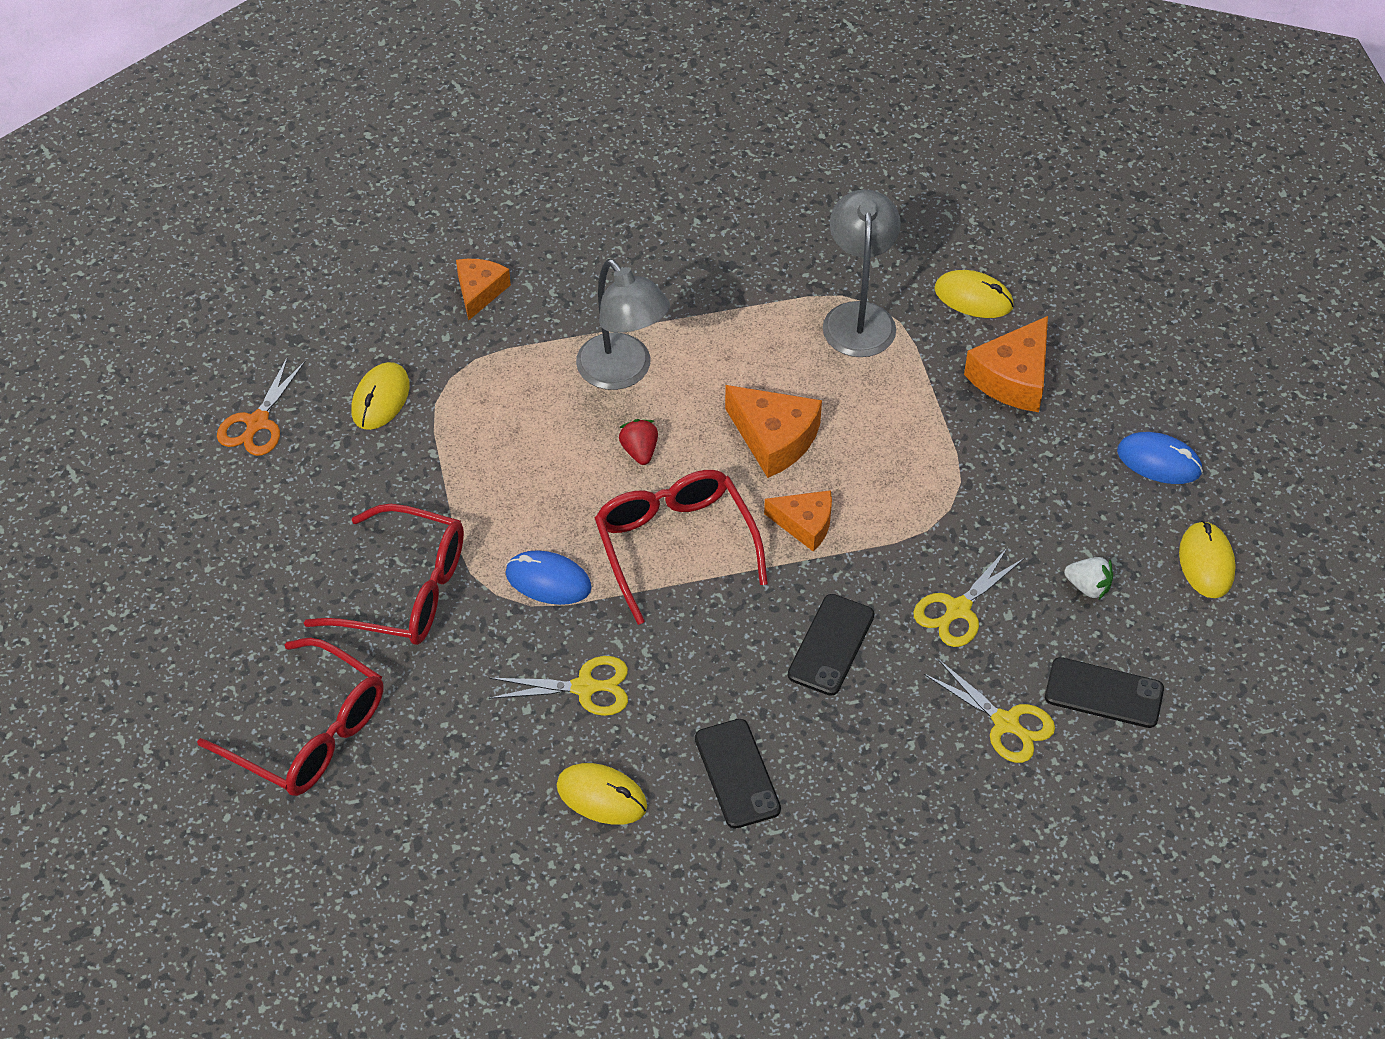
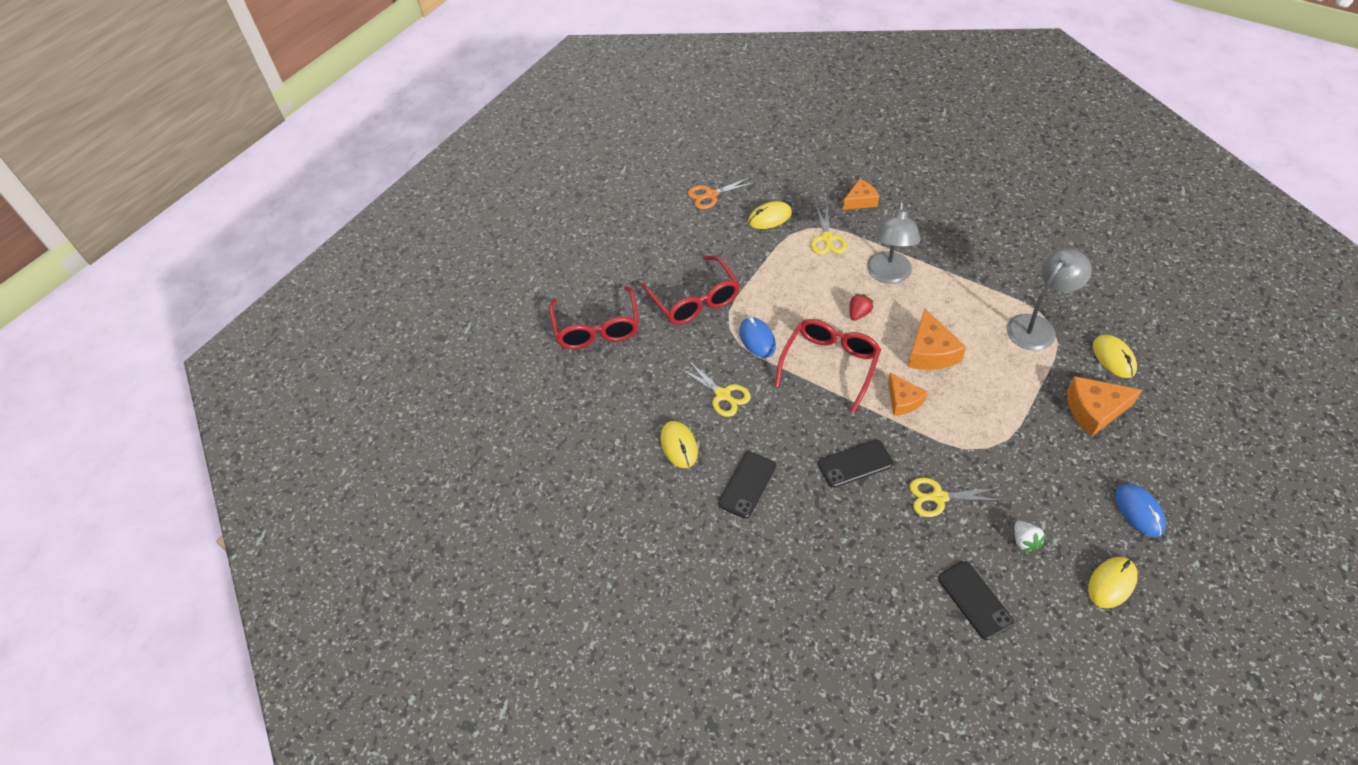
camera: 50 degrees right, 0 degrees up
(1006, 723) = (904, 570): yellow scissors -> yellow scissors (827, 239)

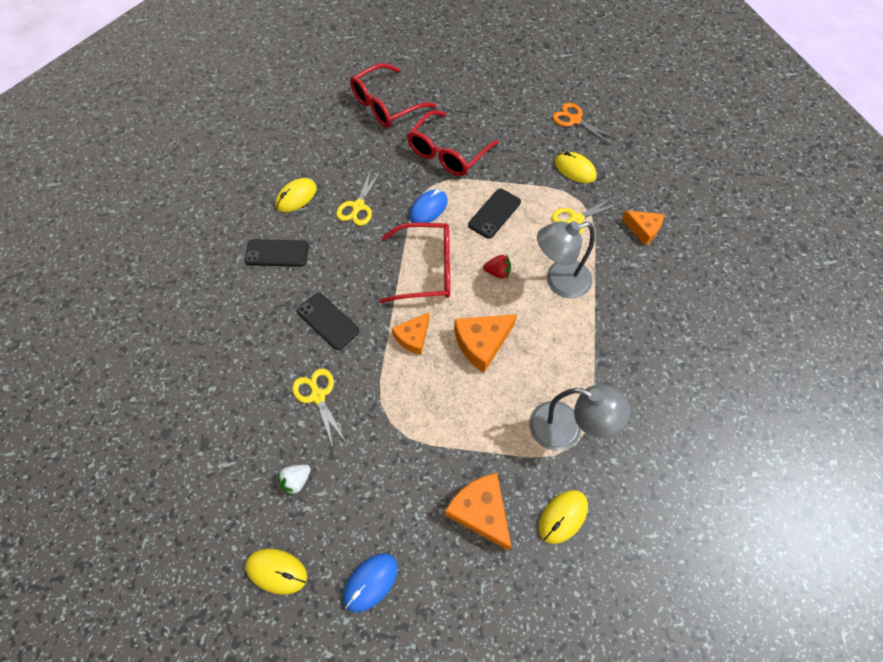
camera: 60 degrees right, 10 degrees up
(974, 600) = (222, 453): black phone -> black phone (494, 213)

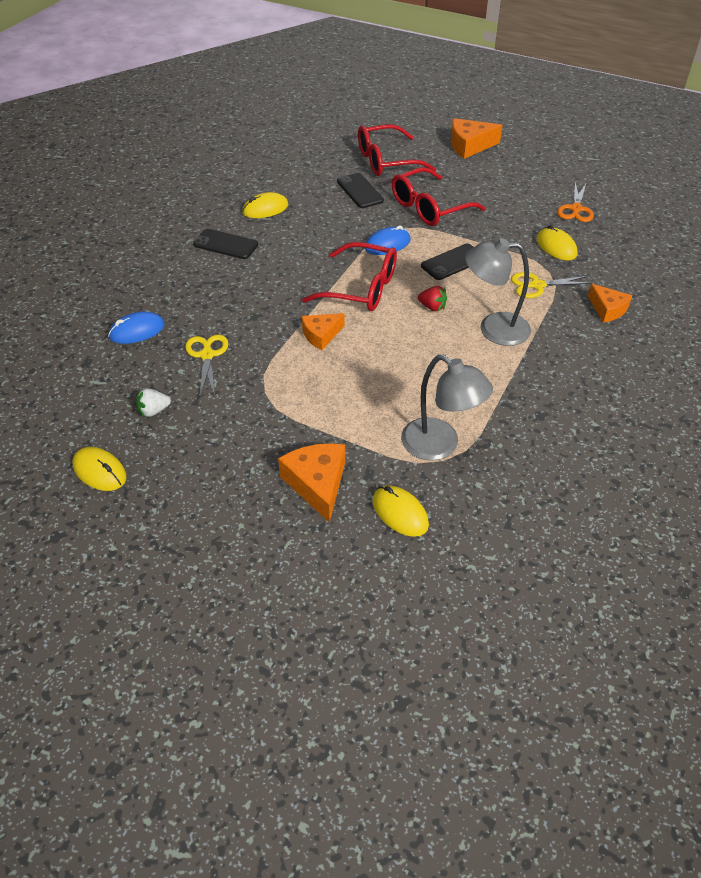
camera: 20 degrees right, 15 degrees down
(328, 321) = (246, 304): black phone -> black phone (360, 191)
(358, 207) = (319, 228): yellow scissors -> none
(370, 582) = (181, 505): blue mouse -> blue mouse (137, 331)
(482, 343) = (387, 356): orange cheese -> orange cheese (469, 146)
(563, 516) = (400, 513): yellow mouse -> yellow mouse turned 75 degrees clockwise
(574, 120) = (575, 209): orange scissors -> orange scissors turned 135 degrees counterclockwise

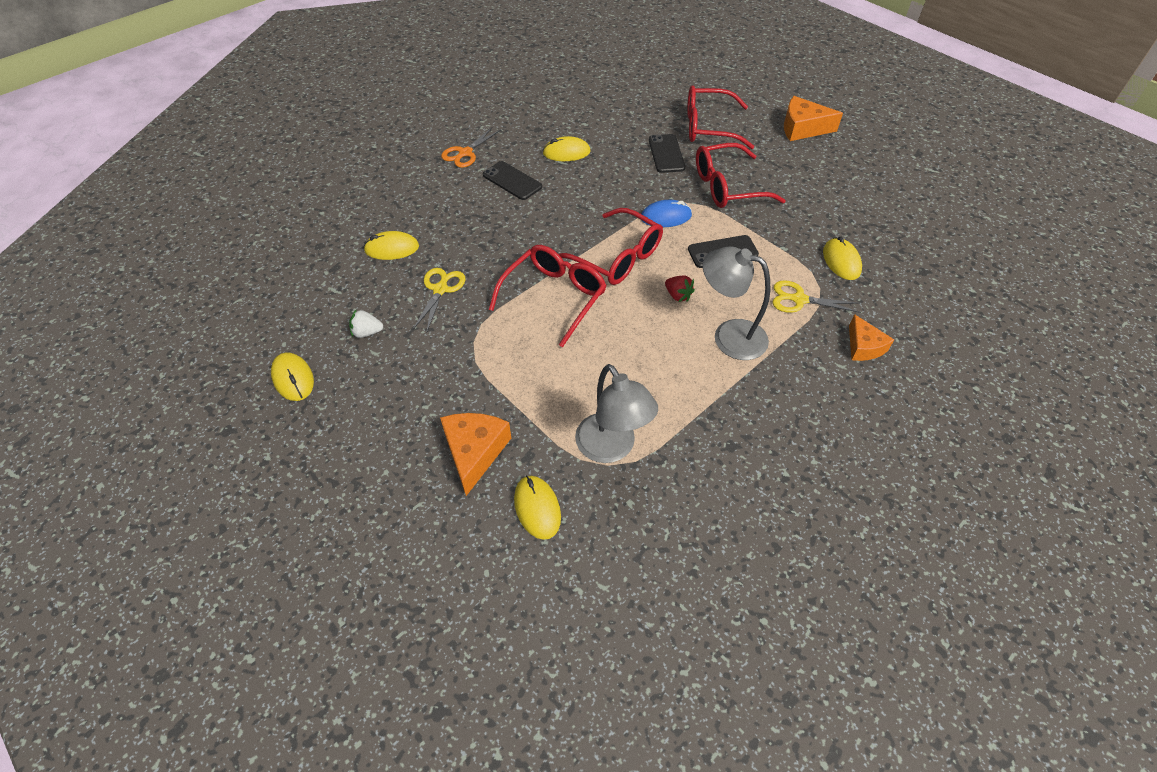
camera: 20 degrees right, 5 degrees up
(137, 331) = (392, 248): blue mouse -> yellow mouse
(321, 335) = (554, 297): orange cheese -> red glasses
(575, 209) = (884, 223): orange scissors -> orange scissors (465, 153)

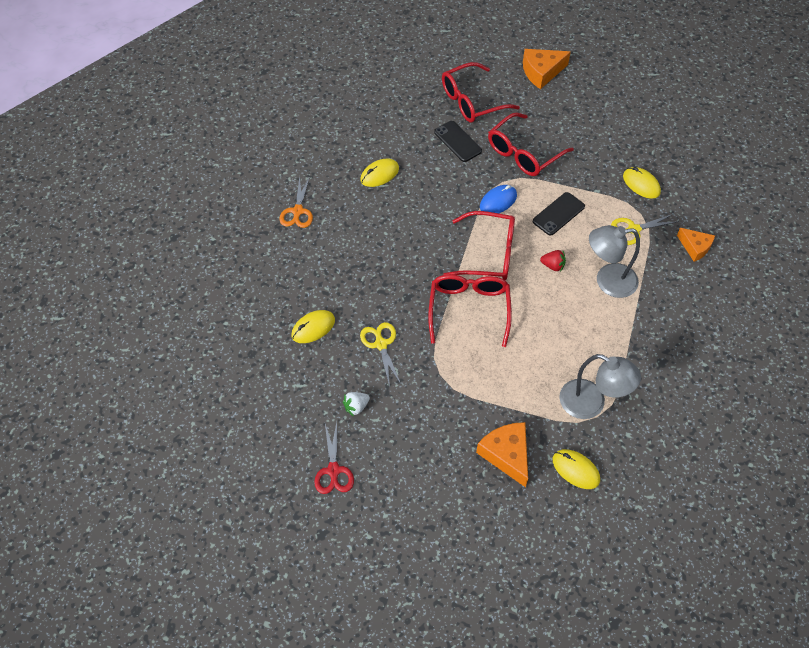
camera: 30 degrees left, 5 degrees up
(293, 378) = (333, 471): yellow mouse -> red scissors
(512, 181) = (357, 221): black phone -> none

